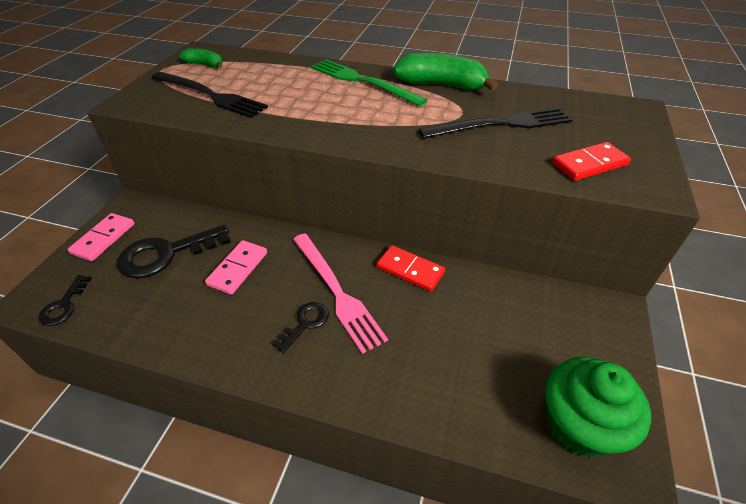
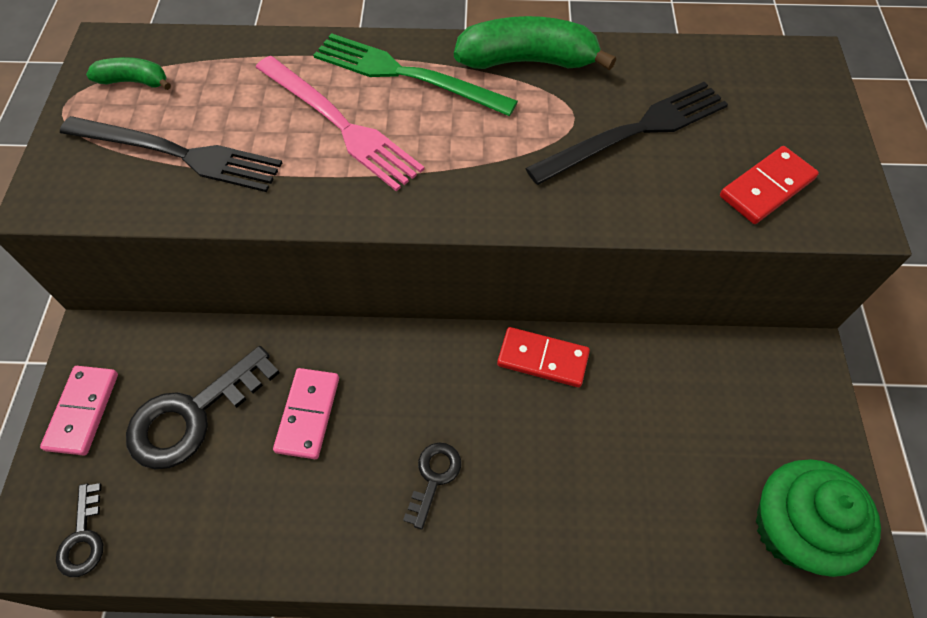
camera: 15 degrees left, 15 degrees up
(336, 292) = (457, 418): pink fork -> pink fork (340, 124)

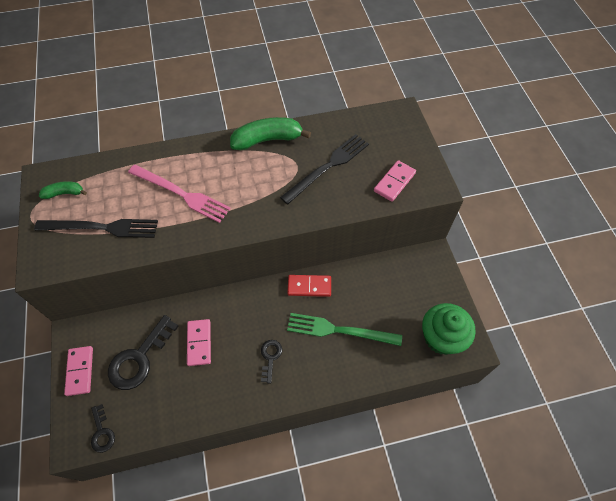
camera: 15 degrees left, 0 degrees up
(406, 75) = (208, 160): green fork -> green fork (339, 330)
(766, 187) = (394, 182): red domino -> pink domino

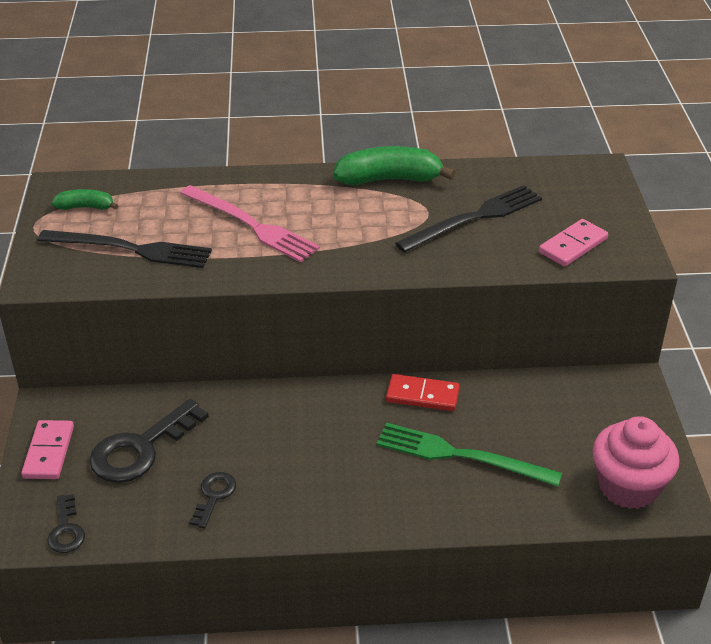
camera: 10 degrees right, 20 degrees down
(199, 343) = (236, 442): pink domino -> none
(270, 357) = (343, 474): black key -> black key (214, 496)
(441, 337) = (628, 486): green cupcake -> pink cupcake

